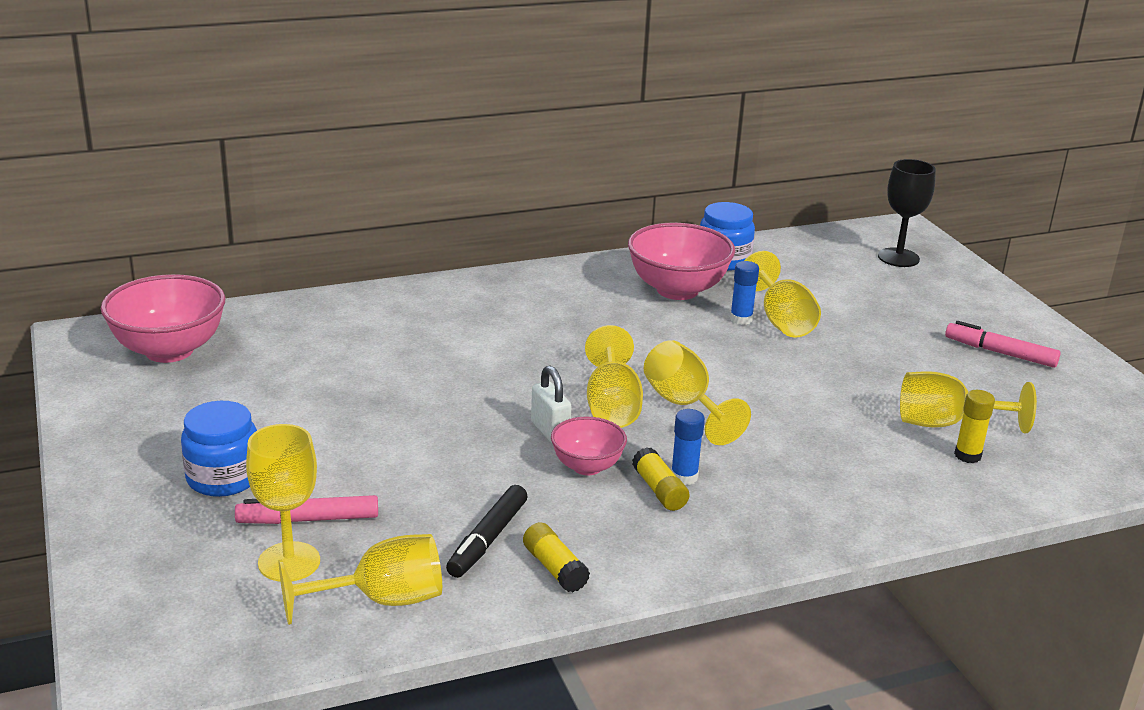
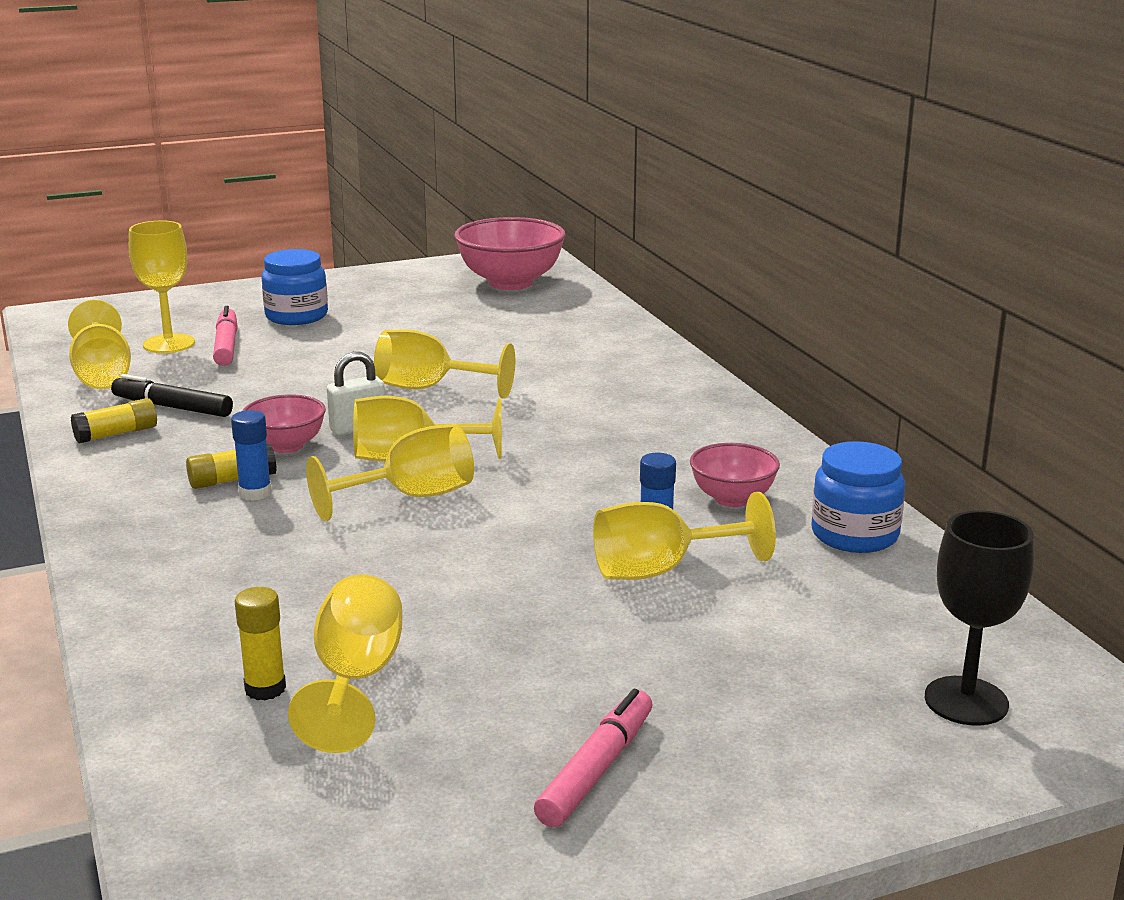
camera: 90 degrees right, 5 degrees down
(460, 397) = (429, 388): none -> yellow goblet
(677, 290) = (732, 499): pink bowl -> pink bowl, size x0.57

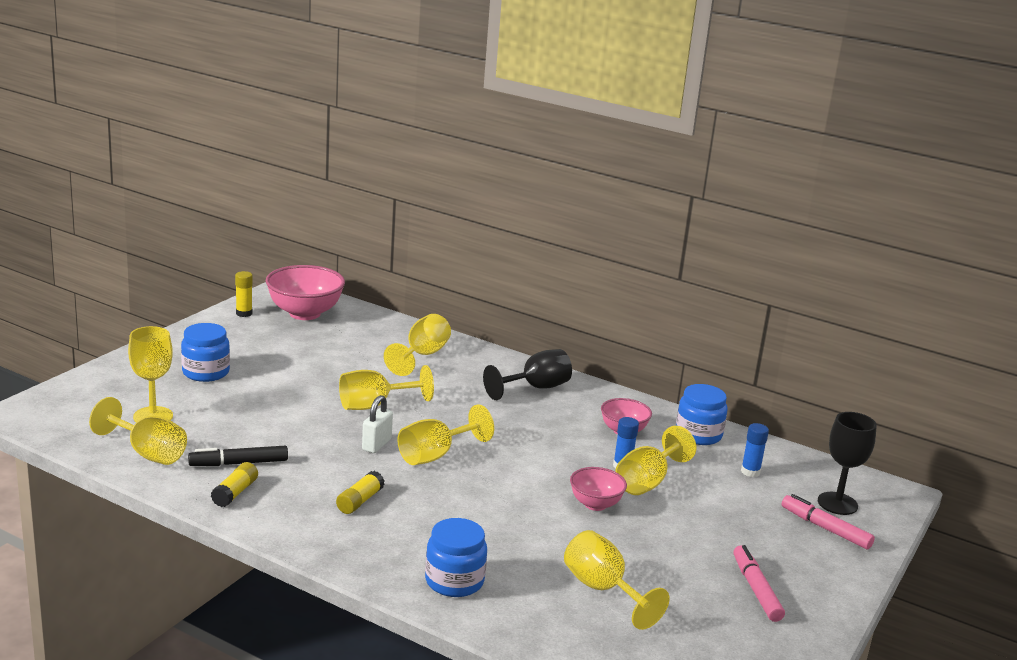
camera: 40 degrees left, 0 degrees up
(184, 600) = (454, 581): none -> blue jar
(226, 345) = (196, 407): pink marker -> pink marker (825, 528)
(255, 493) = (386, 505): blue glue stick -> blue glue stick (750, 472)
(265, 689) = (570, 611): yellow glue stick -> yellow glue stick (244, 313)
(286, 446) = (354, 469): pink bowl -> pink bowl (595, 504)
(411, 497) = (473, 479): yellow goblet -> yellow goblet (422, 355)
(683, 418) = (535, 388): none -> black goblet

